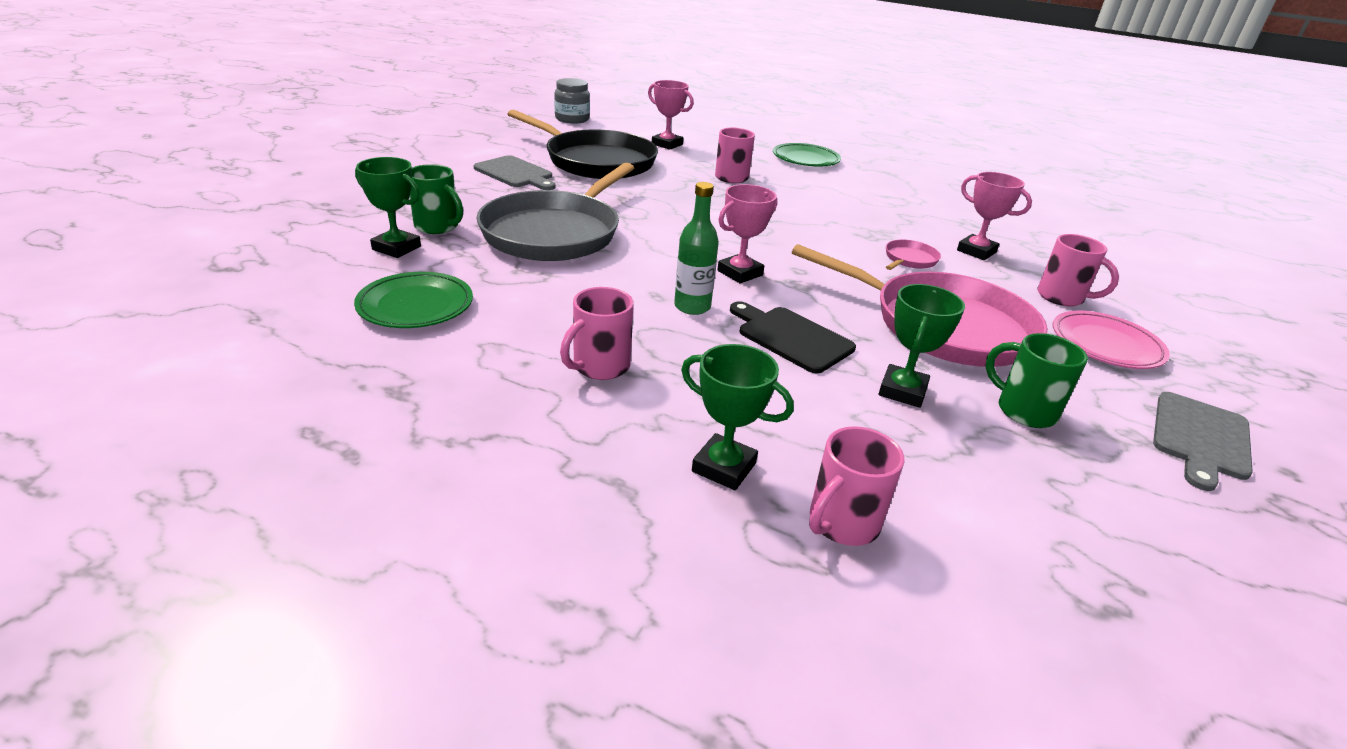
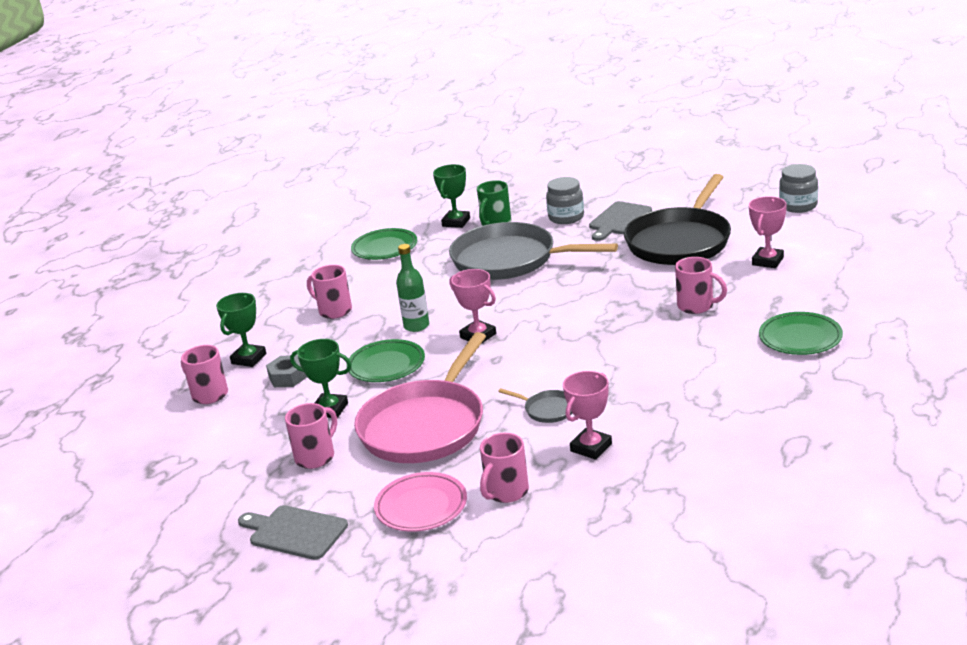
camera: 90 degrees right, 5 degrees down
(474, 192) = (566, 217): none -> grey jar
(791, 337) = (386, 365): black cutting board -> green plate
(802, 425) = (288, 377): none -> grey nut
(909, 259) = (547, 410): pink pan -> grey pan
(1024, 410) = (316, 457): green mug -> pink mug

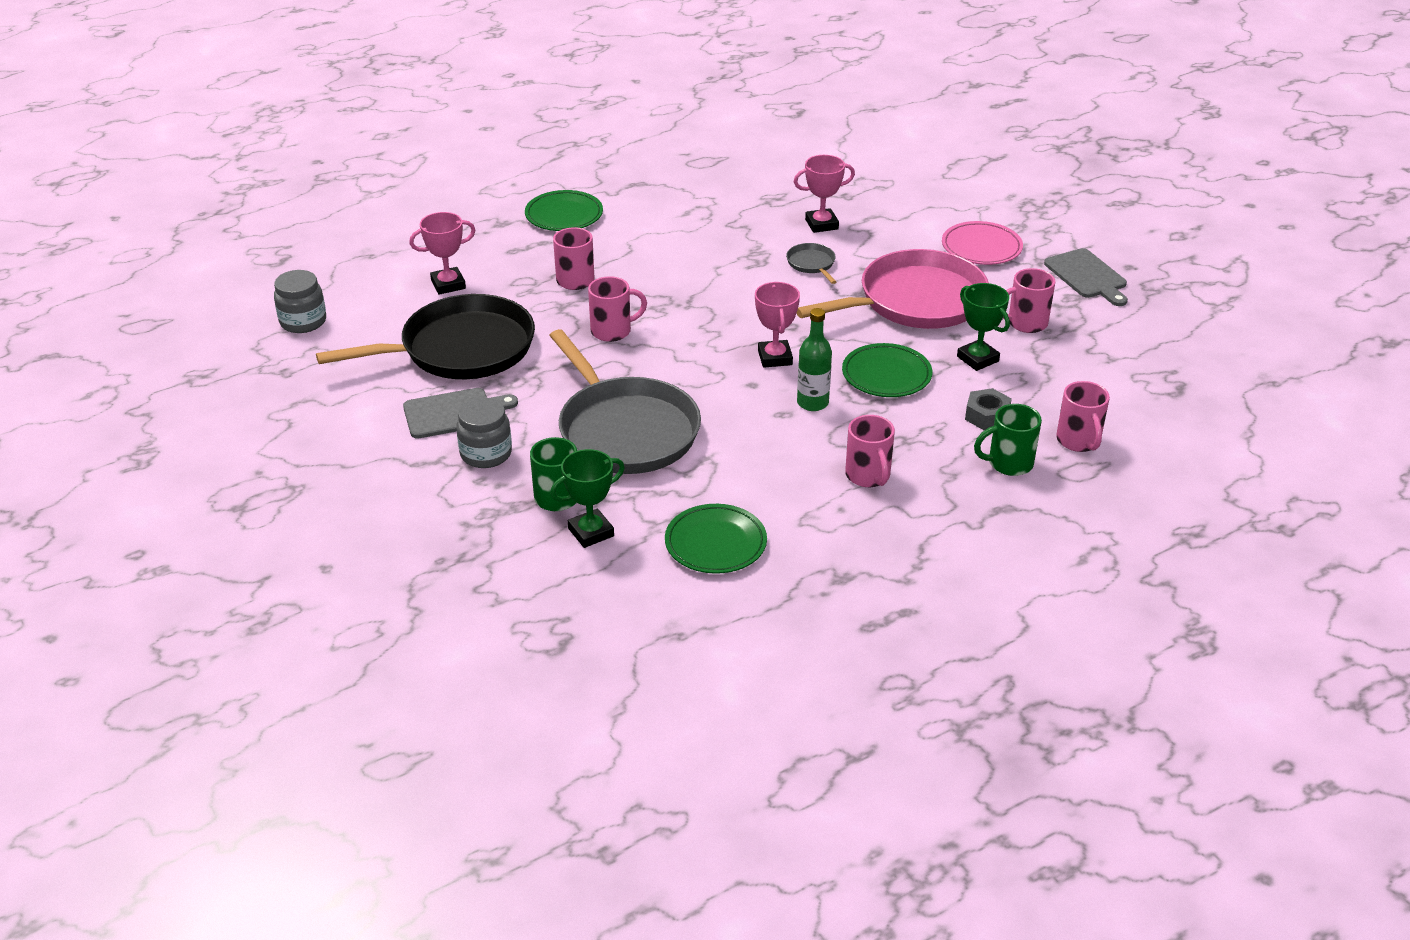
camera: 145 degrees left, 10 degrees up
(249, 359) = (1008, 463): green trophy -> green mug
(506, 492) = (914, 227): pink mug -> pink mug (612, 331)

